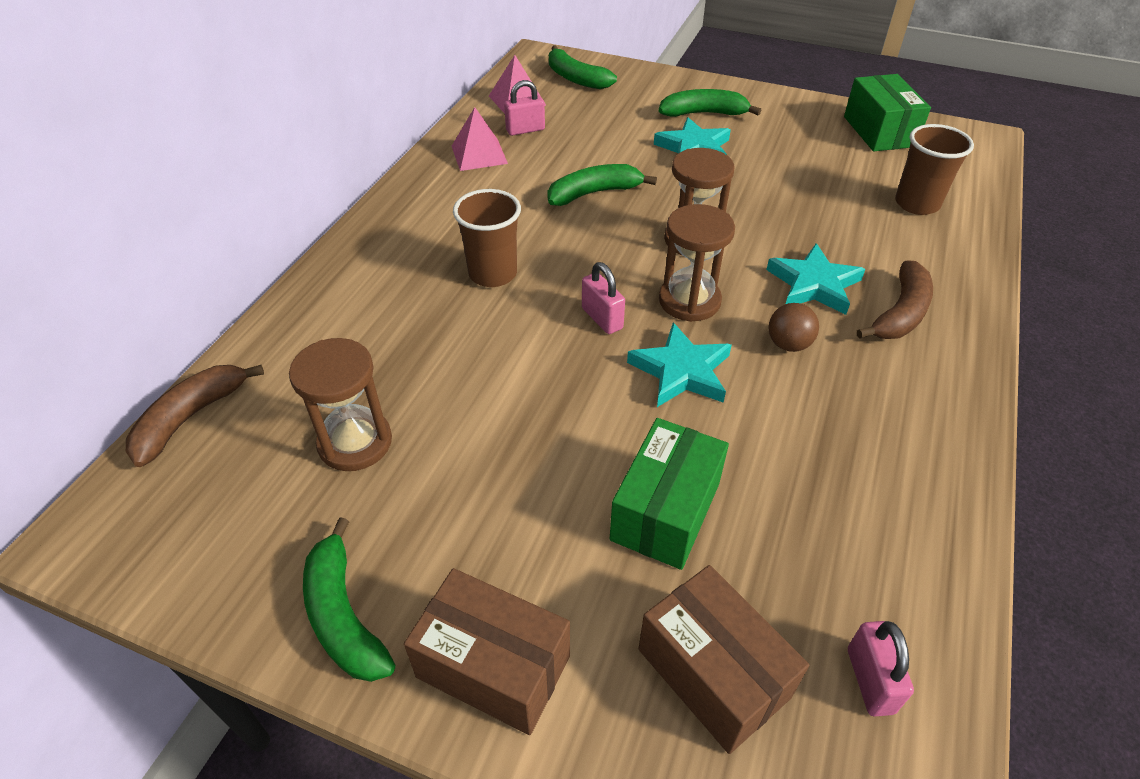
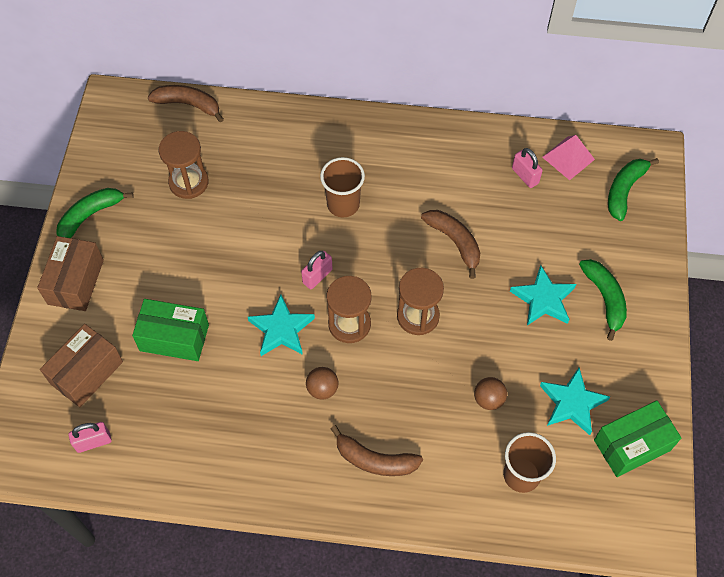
camera: 75 degrees right, 15 degrees up
(479, 154) = (478, 156): pink pyramid -> none
(594, 193) = (454, 242): green banana -> brown banana
(813, 284) = (390, 401): turquoise star -> turquoise star (572, 403)
(818, 208) = (488, 399): none -> brown ball

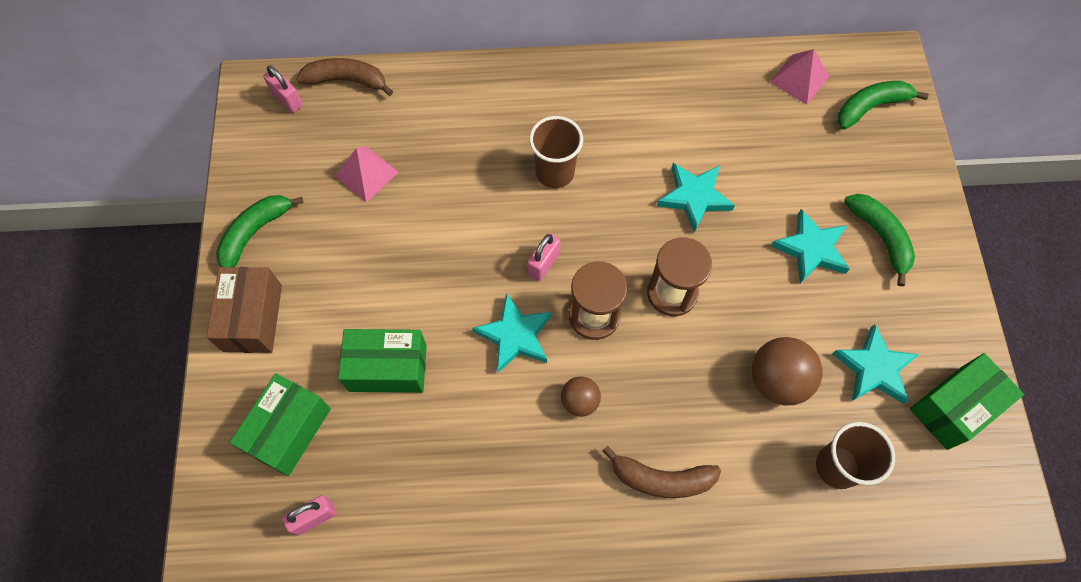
camera: 10 degrees left, 5 degrees up
(86, 372) = (288, 430): brown box -> green box
(188, 182) = (366, 174): brown hourglass -> pink pyramid
(454, 242) = (694, 197): brown banana -> turquoise star
(488, 399) = (777, 380): brown ball -> brown ball, size x1.70
(525, 176) = (755, 107): pink padlock -> pink padlock (287, 99)
(624, 190) = (871, 107): green banana -> green banana turned 45 degrees clockwise

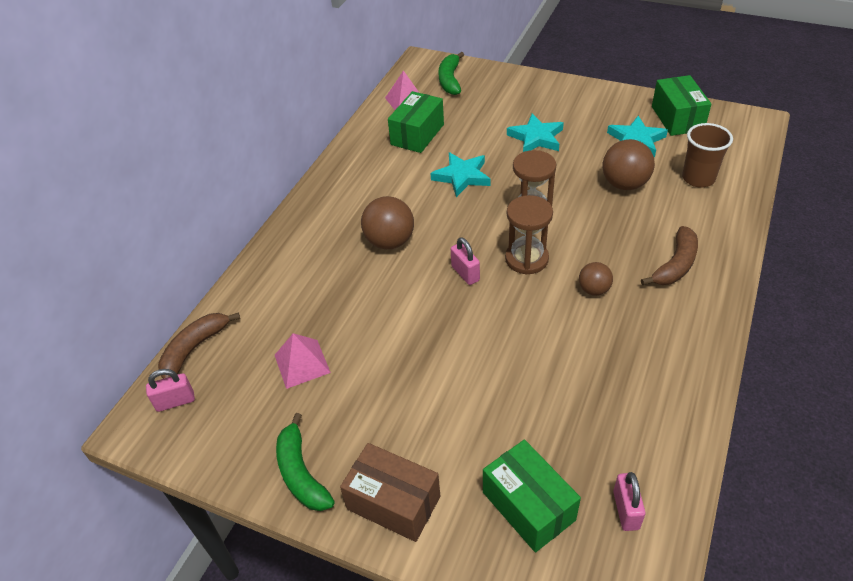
camera: 60 degrees left, 20 degrees down
(388, 368) = (503, 406): green box -> green box (417, 134)
(515, 336) = (518, 310): turquoise star -> none
(555, 172) = (390, 241): brown cup -> brown ball
(880, 237) = (545, 107): green banana -> none

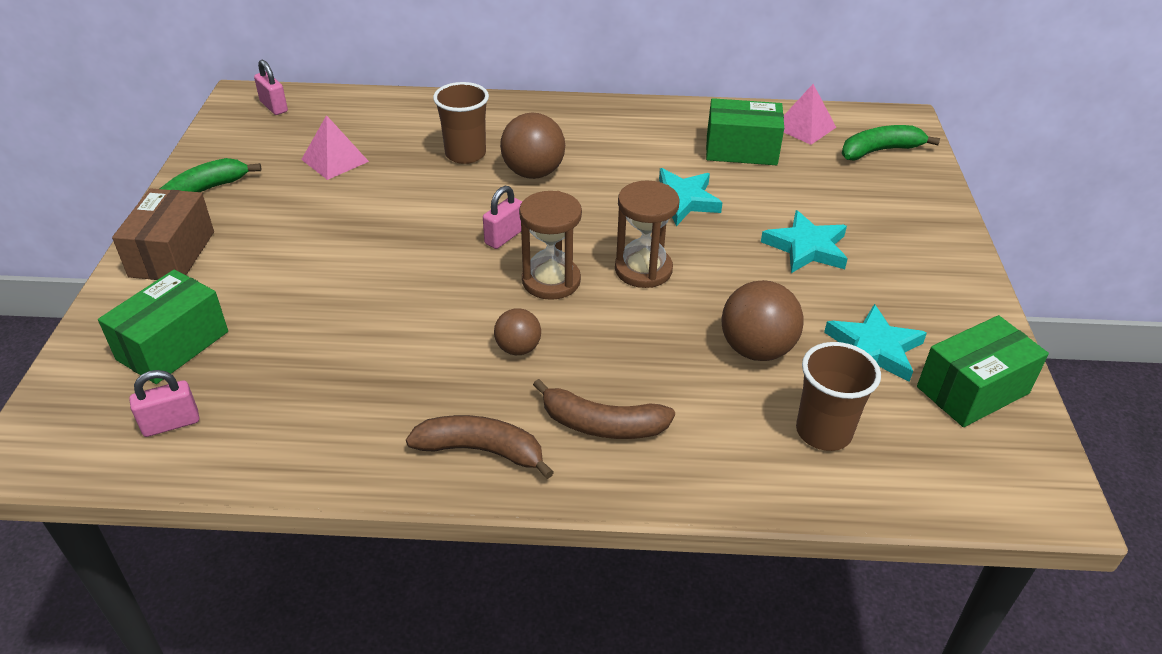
camera: 65 degrees right, 5 degrees down
(194, 348) = (338, 99): brown banana -> brown banana (481, 450)
(341, 276) = (465, 154): none -> brown cup

